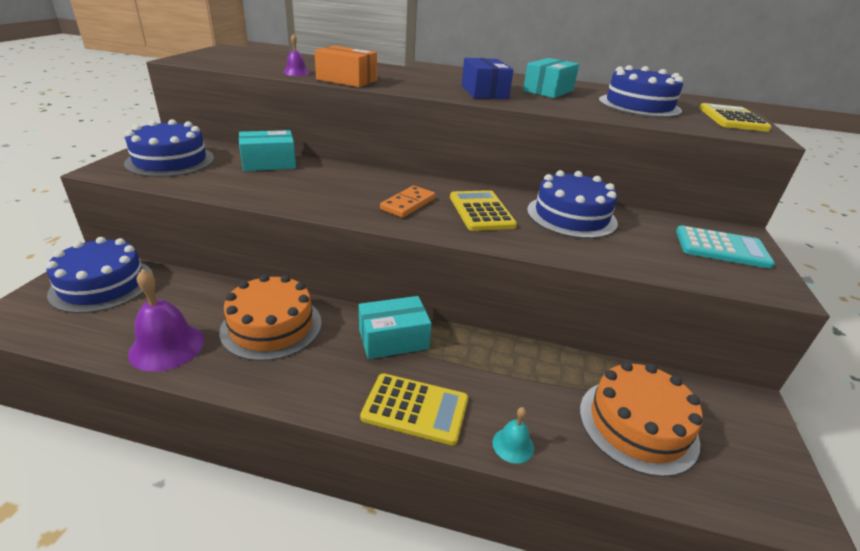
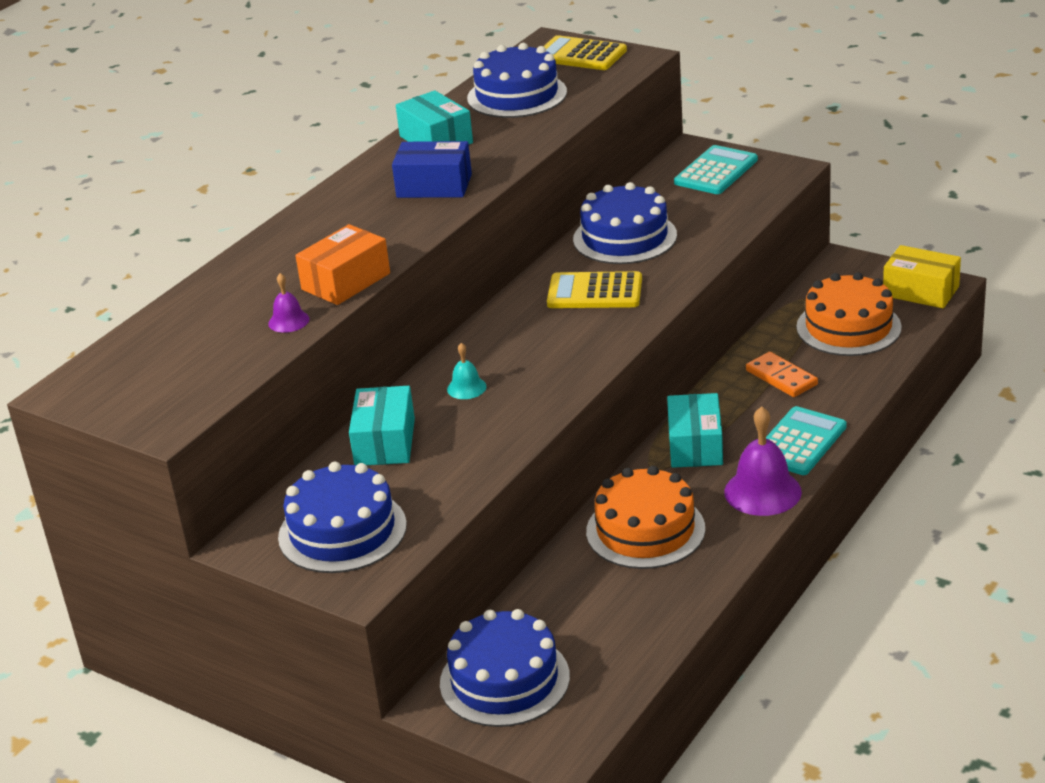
camera: 65 degrees left, 0 degrees up
(167, 346) = (659, 605): purple bell -> purple bell (762, 492)
(408, 204) = (559, 339): orange domino -> orange domino (781, 378)
(415, 409) = (799, 442): yellow calculator -> turquoise calculator
(513, 445) = (853, 396): turquoise bell -> turquoise bell (466, 388)
(762, 488) = (921, 291): none -> yellow box

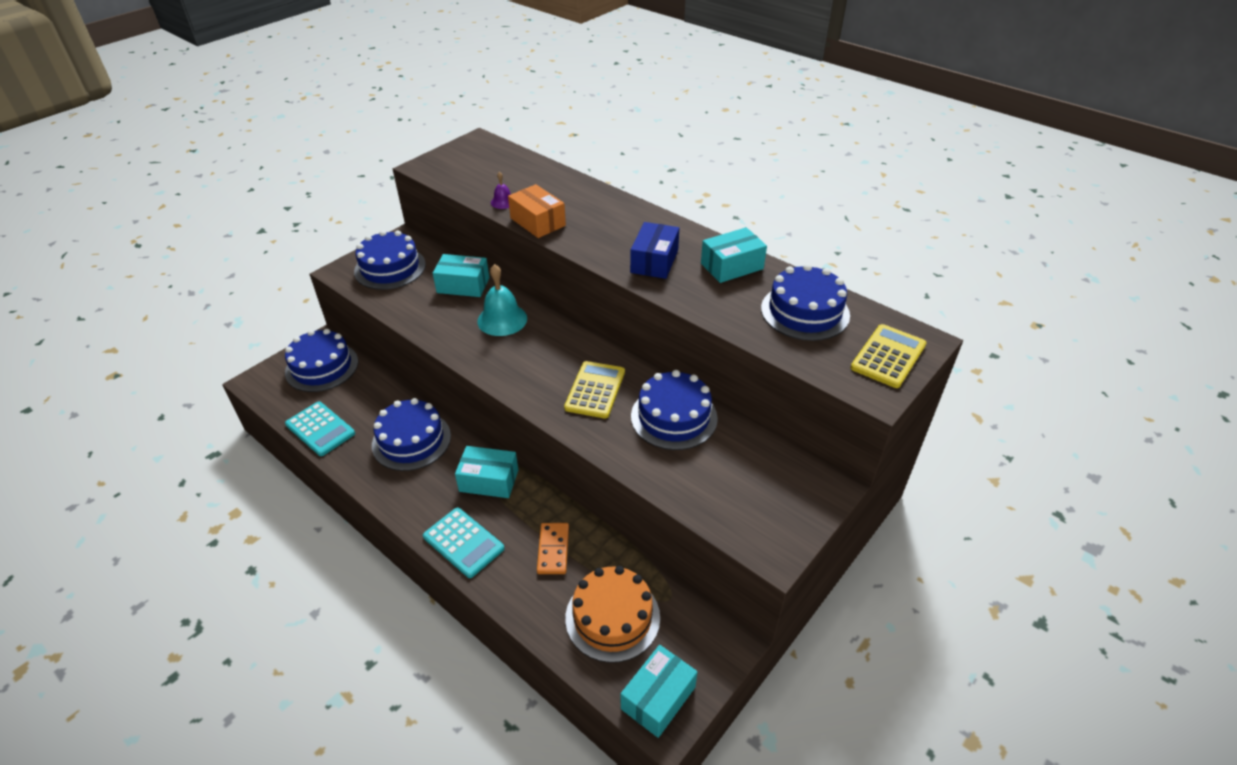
camera: 95 degrees right, 10 degrees up
(466, 388) = (502, 319): turquoise bell -> turquoise bell, size x1.93
(645, 530) = (411, 440): orange cake -> blue cake
(716, 171) = (781, 495): turquoise calculator -> turquoise calculator (320, 429)
(762, 492) = (417, 508): purple bell -> none
(781, 378) = (553, 550): orange domino -> orange domino turned 60 degrees counterclockwise
(921, 291) = (658, 698): yellow box -> turquoise box

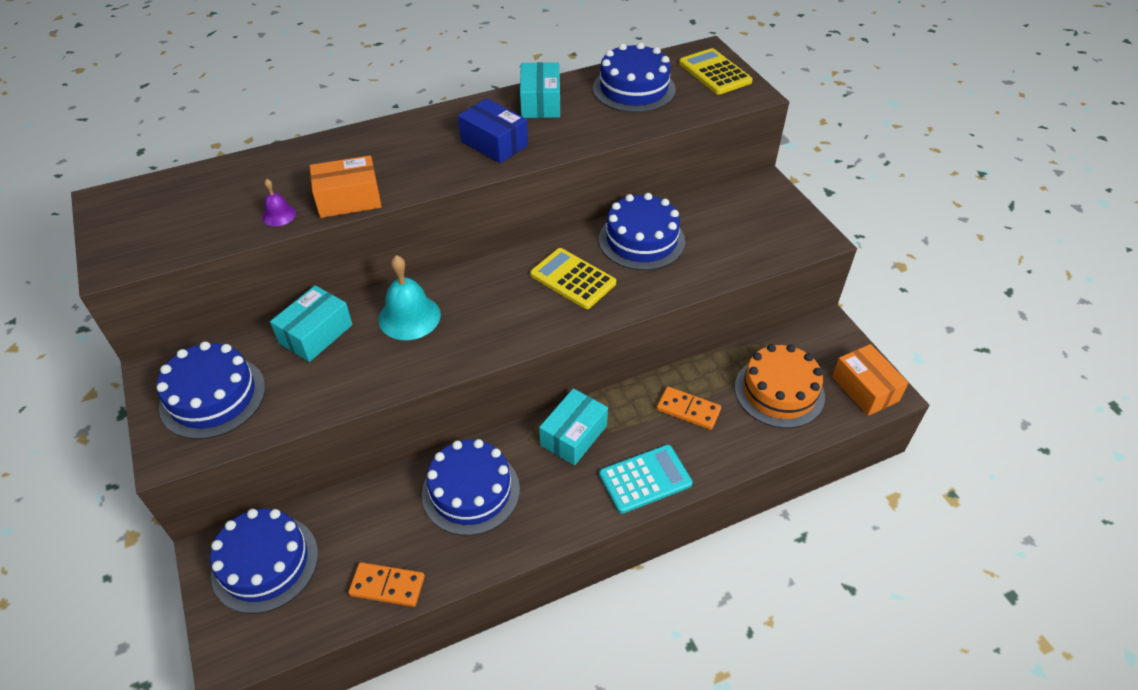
camera: 65 degrees left, 5 degrees up
(320, 429) = (387, 586): turquoise calculator -> orange domino
(658, 698) = (865, 389): turquoise box -> orange box

